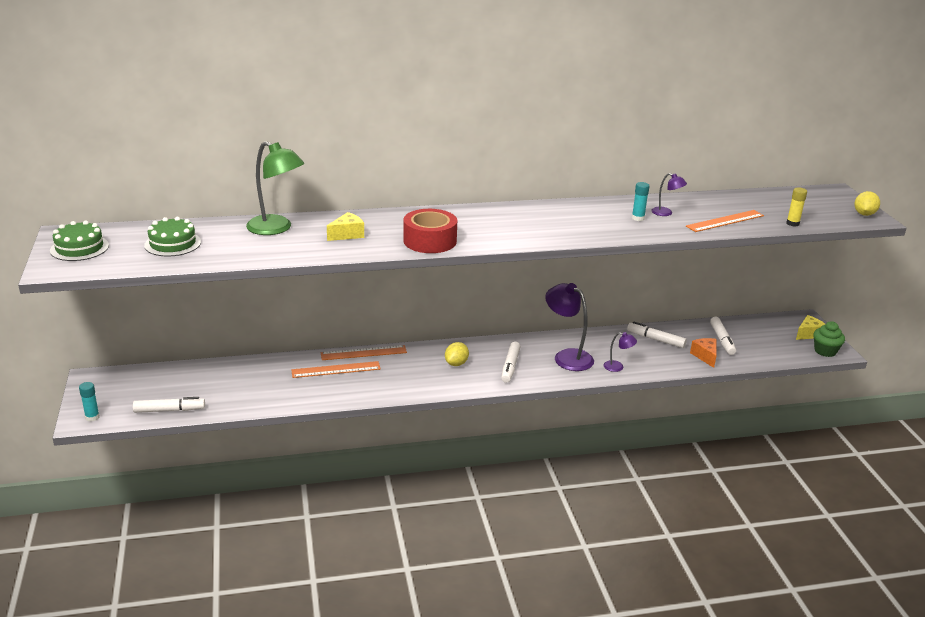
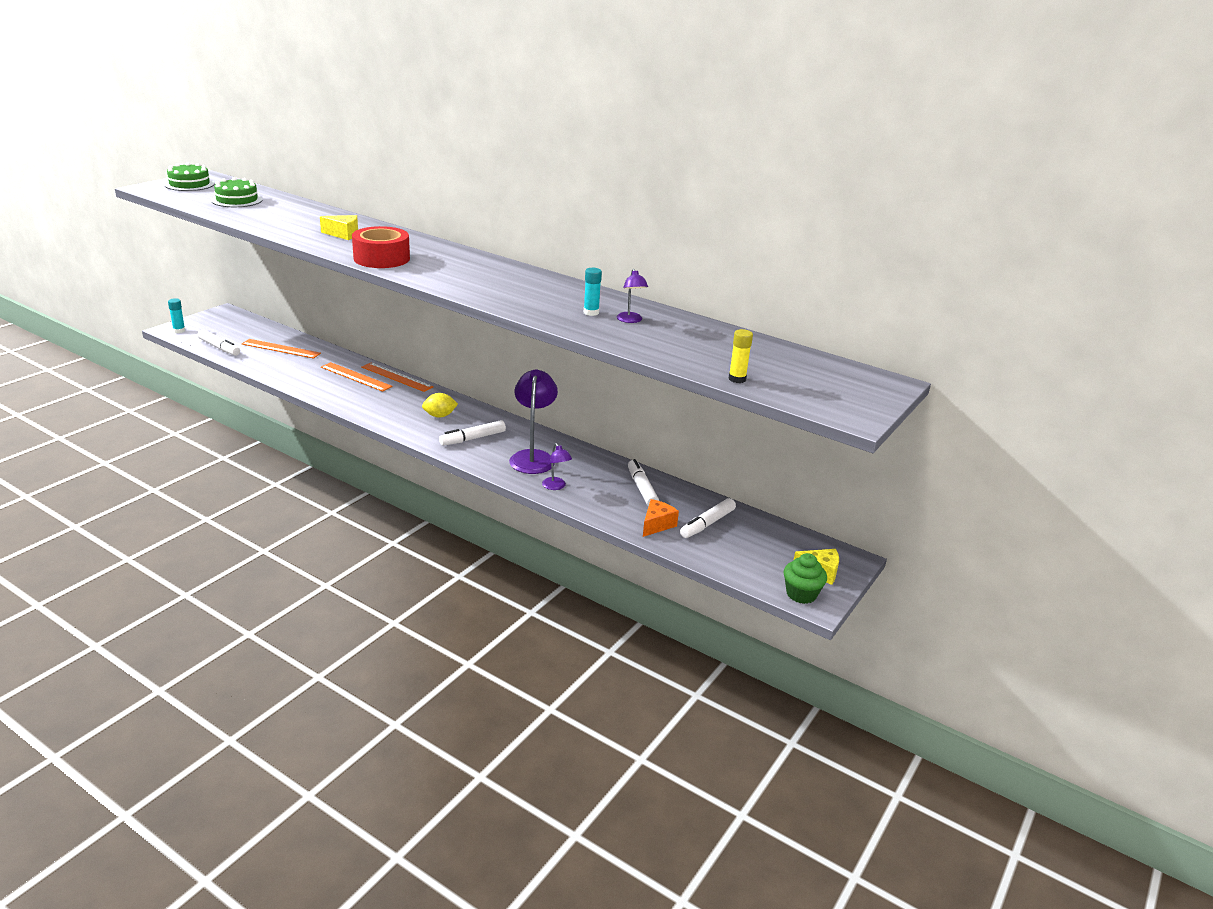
camera: 45 degrees right, 0 degrees up
(276, 228) = (314, 215): green lamp -> none
(725, 221) = (669, 348): orange ruler -> orange ruler (281, 349)
(864, 214) = (856, 410): yellow lemon -> none

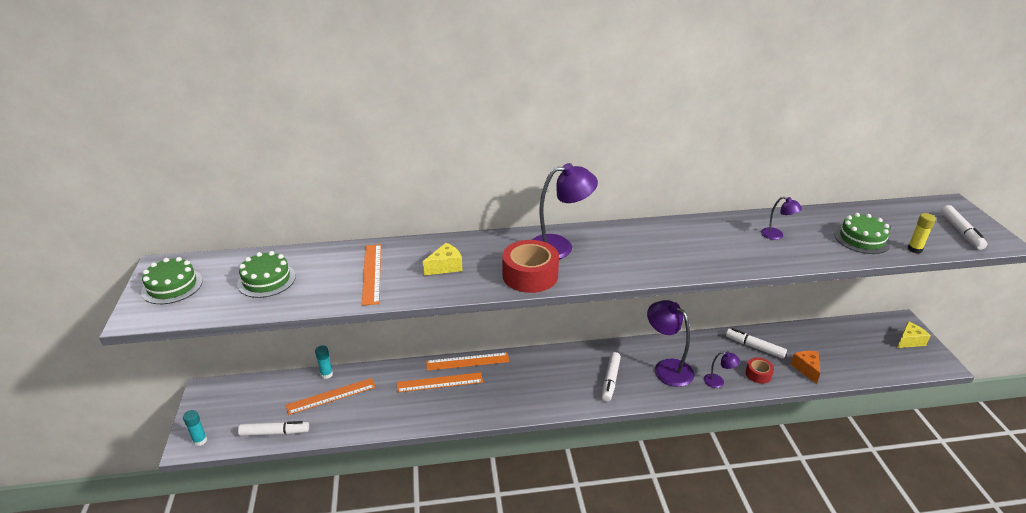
camera: 40 degrees left, 5 degrees up
(296, 220) = (372, 273): none -> orange ruler
(440, 416) = (557, 376): yellow lemon -> none
(442, 256) = (560, 246): none -> purple lamp
(591, 312) = (747, 243): turquoise glue stick -> turquoise glue stick (326, 374)
(603, 502) = (758, 374): none -> red tape
(704, 354) = (861, 239): none -> green cake
(707, 524) = (821, 348): white marker -> white marker (961, 232)
(801, 594) = (929, 363): green cupcake -> none

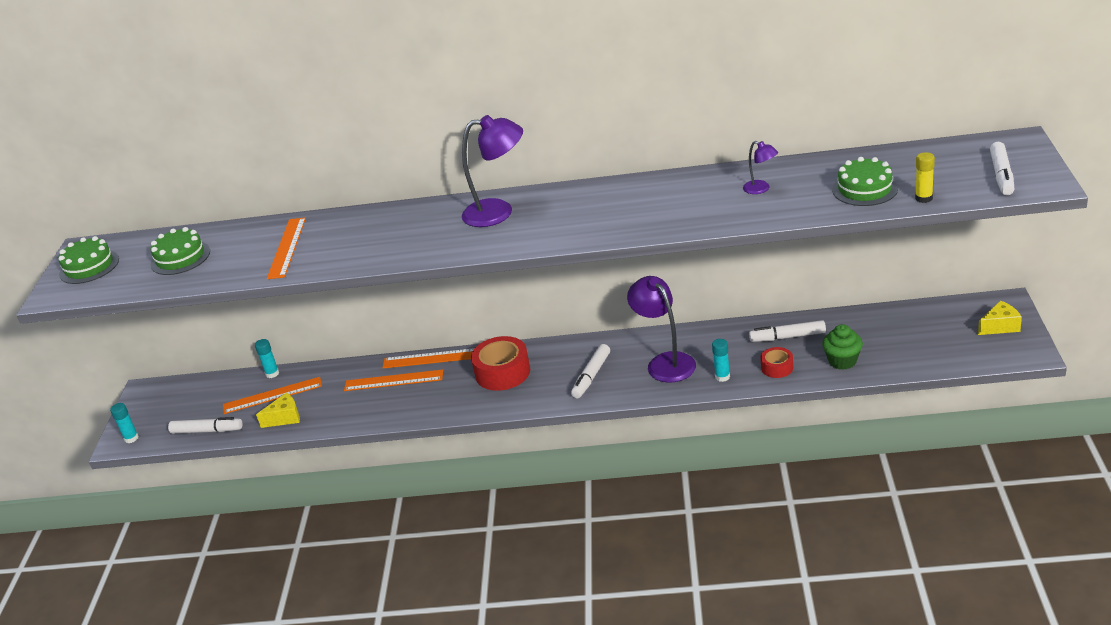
camera: 15 degrees right, 0 degrees up
(445, 267) = (365, 238): yellow cheese -> yellow cheese (285, 418)
(530, 275) = (452, 244): red tape -> red tape (502, 372)
(718, 382) = (722, 377): purple lamp -> turquoise glue stick
(754, 347) = (787, 337): white marker -> white marker turned 45 degrees counterclockwise
(806, 369) = (842, 361): orange cheese -> green cupcake

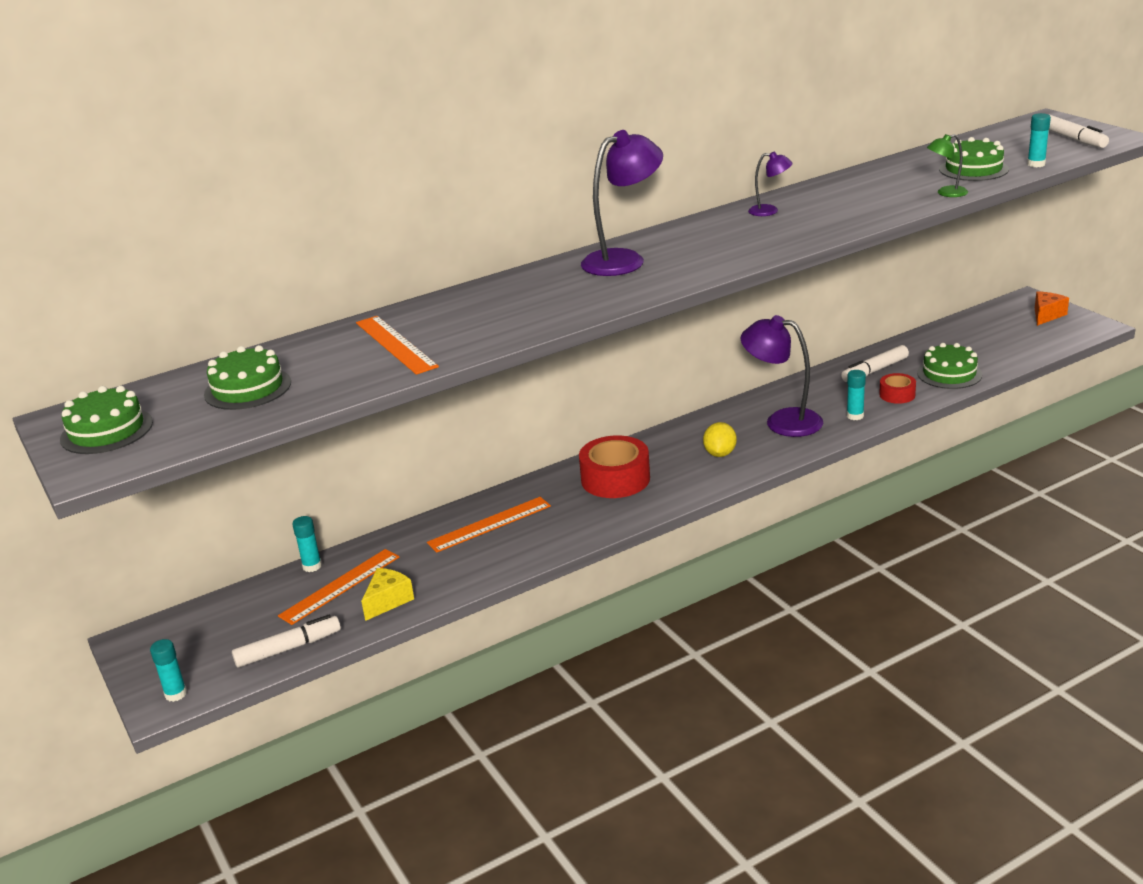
camera: 35 degrees left, 5 degrees down
(431, 358) = (511, 492): orange ruler -> none
(591, 376) = (720, 454): white marker -> yellow lemon
(761, 189) = (877, 188): purple lamp -> purple lamp (770, 211)
(804, 211) = (946, 193): none -> green lamp
(842, 361) = (949, 374): green cupcake -> green cake
(923, 198) = (1036, 164): yellow glue stick -> turquoise glue stick
(1000, 326) = (1046, 315): yellow cheese -> orange cheese

